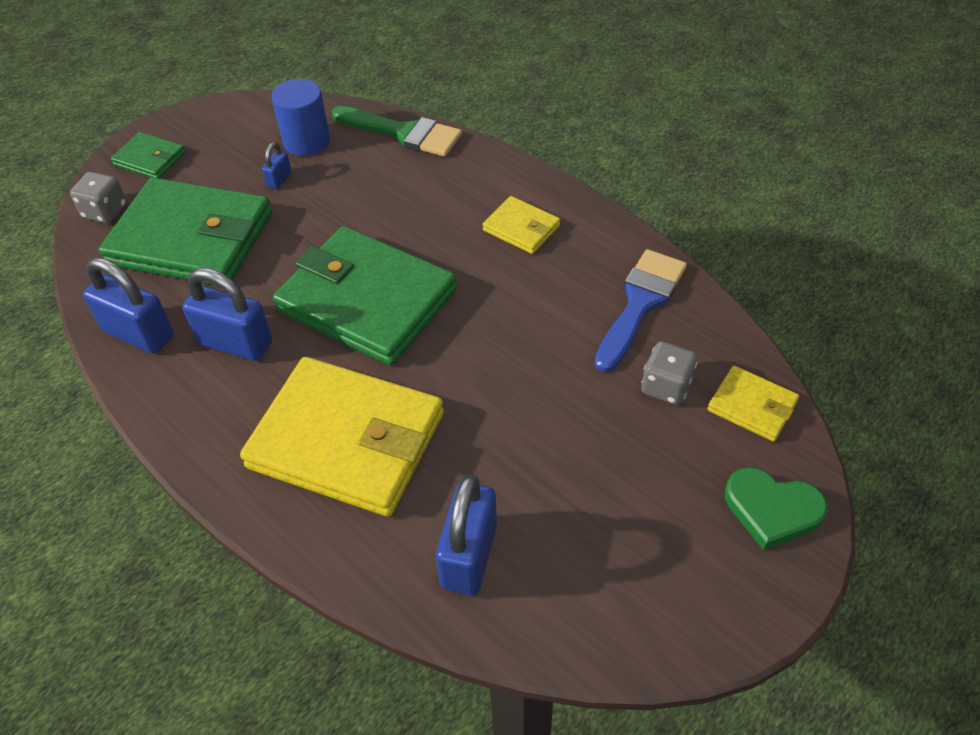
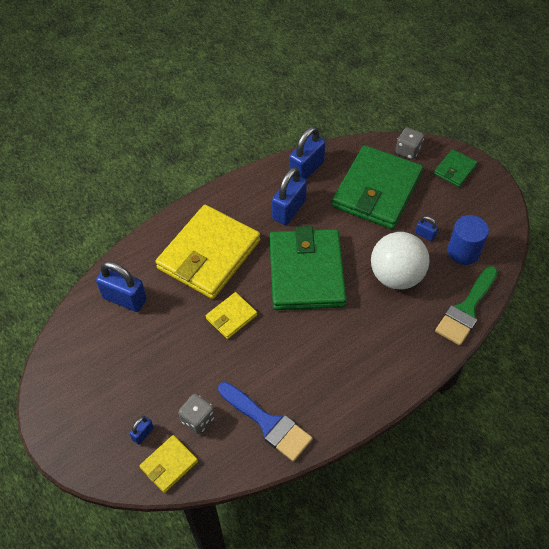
camera: 100 degrees right, 5 degrees up
(359, 201) = (396, 276): none -> white ball
(367, 301) = (306, 272): green wallet -> green wallet turned 45 degrees counterclockwise
(521, 228) = (353, 366): yellow wallet -> yellow wallet (231, 317)
(718, 453) = (143, 433): none -> blue padlock
(772, 510) = (98, 450): green heart -> none

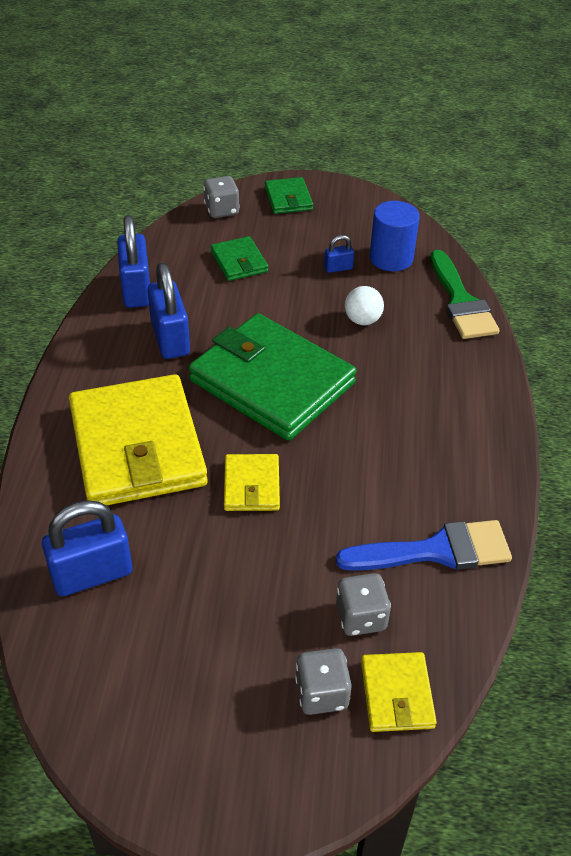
camera: 50 degrees left, 10 degrees down
(143, 433) = (321, 693): blue padlock -> grey dice
(377, 190) = (239, 262): green wallet -> green wallet, size x0.46
(396, 276) = (362, 320): white ball -> white ball, size x0.49

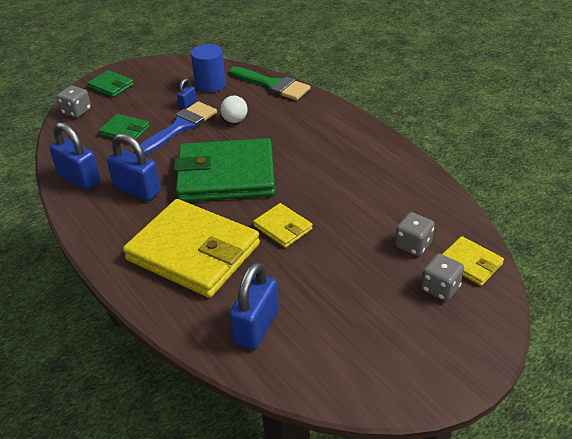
camera: 40 degrees left, 5 degrees down
(436, 551) = (406, 195): blue brush -> blue brush (181, 127)

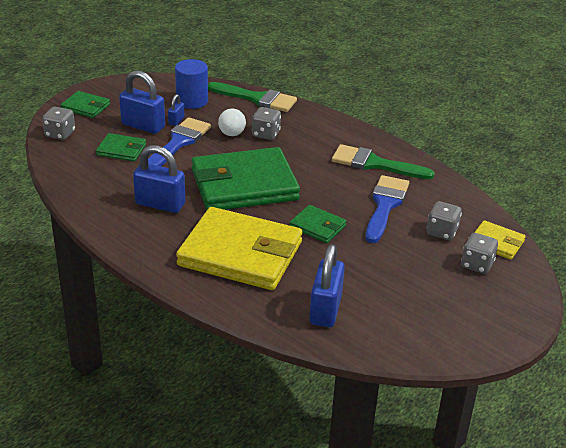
camera: 15 degrees left, 5 degrees down
(79, 179) = (94, 198): blue padlock -> blue padlock (143, 126)
(267, 122) = (266, 134): none -> grey dice
(283, 228) = (317, 226): yellow wallet -> green wallet
(361, 209) = (385, 205): none -> blue brush
(366, 161) = (375, 164): none -> green brush

